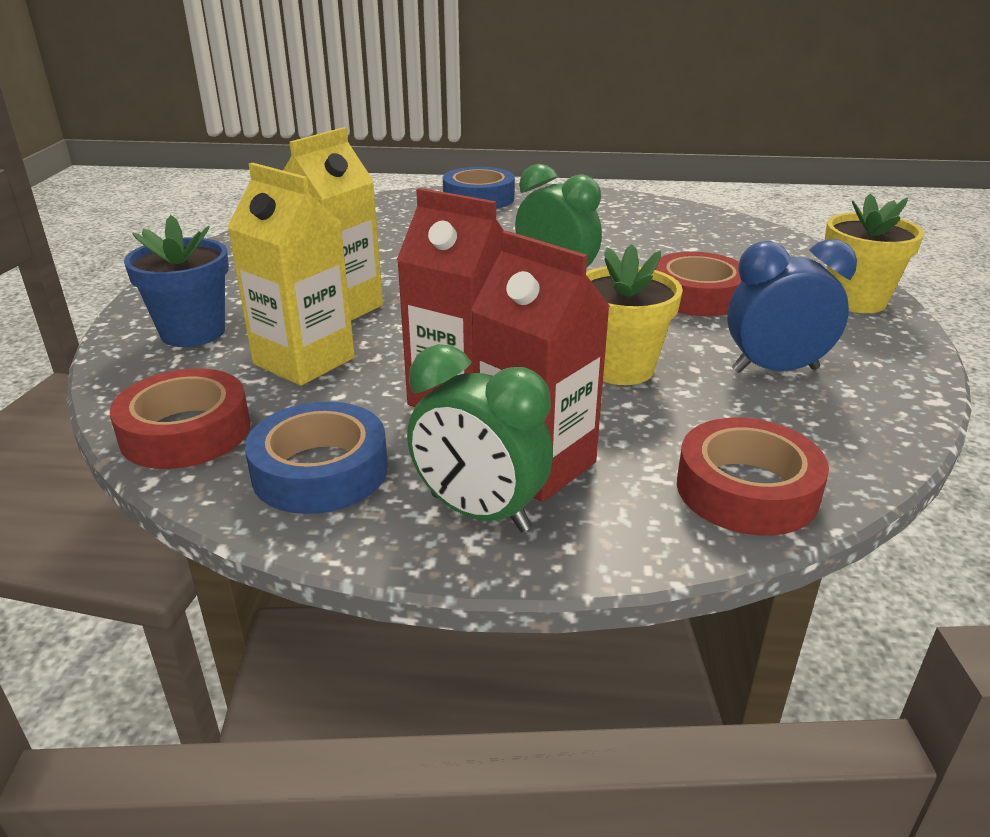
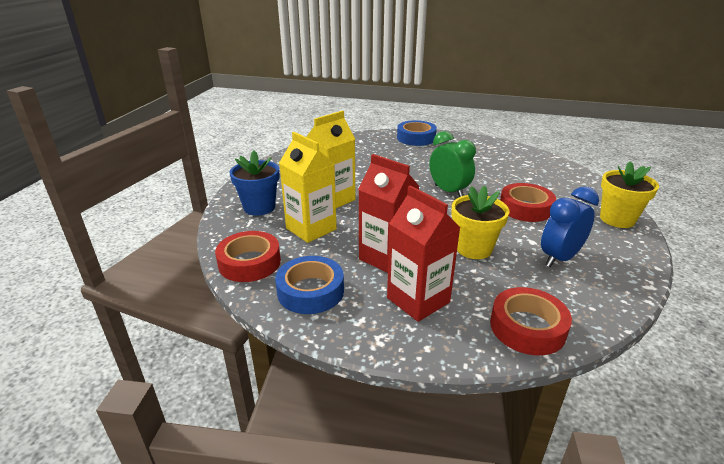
camera: 10 degrees right, 0 degrees up
(479, 513) = (385, 323): green clock -> none
(775, 370) = (559, 258): blue clock -> blue clock turned 45 degrees counterclockwise

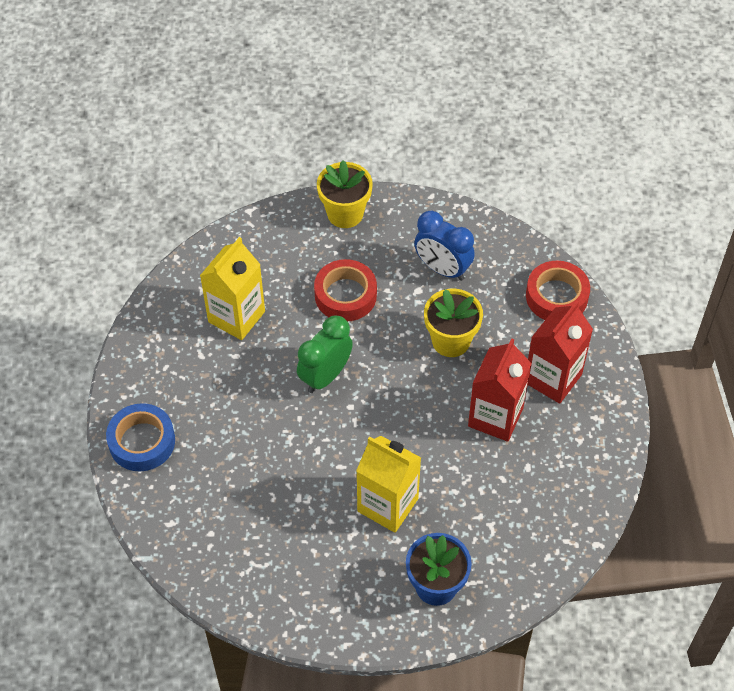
camera: 105 degrees left, 25 degrees up
(249, 262) = (552, 544): red tape -> none
(310, 291) = (575, 470): blue tape -> none
(311, 229) = (466, 506): yellow carton -> yellow carton (236, 317)

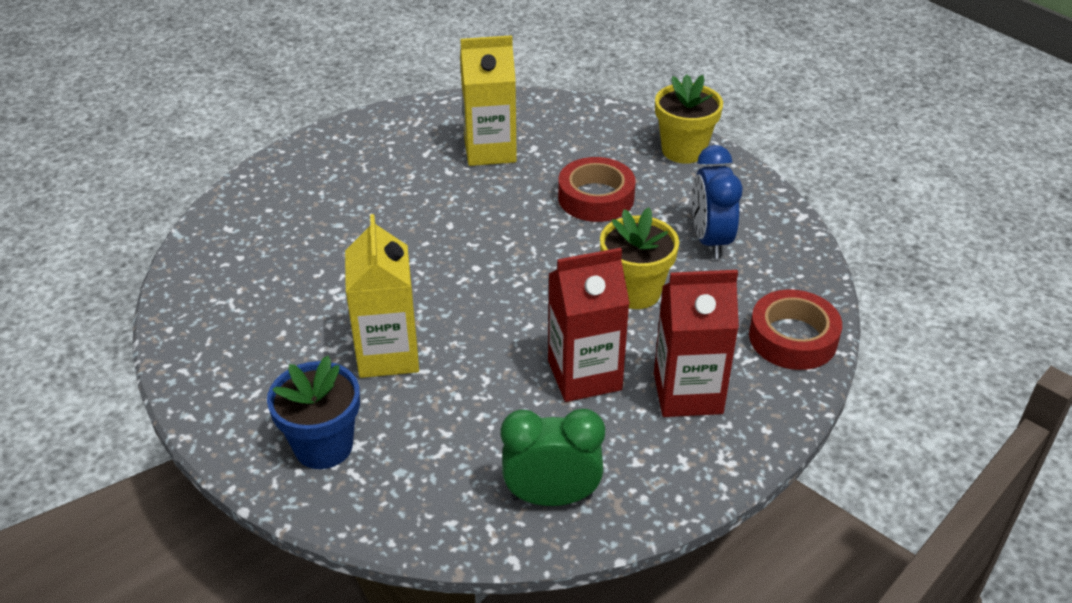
camera: 50 degrees right, 15 degrees down
(142, 442) = (298, 169): blue tape -> none
(325, 376) = (491, 233): green clock -> green clock (551, 497)

